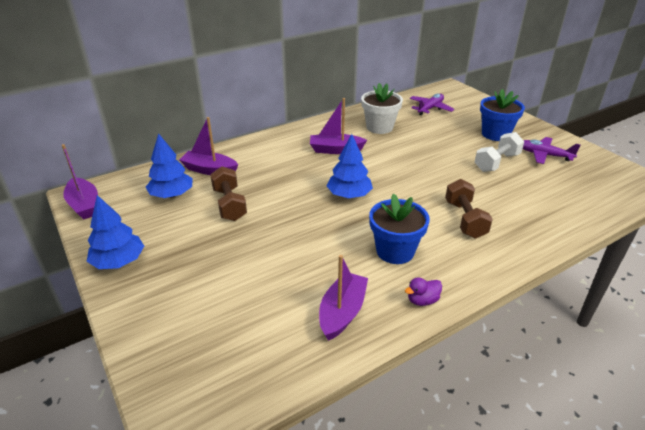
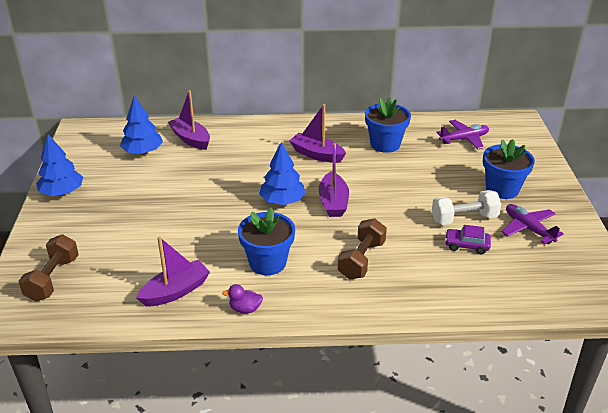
camera: 30 degrees right, 0 degrees up
(84, 205) = (76, 139): purple boat -> purple boat (333, 202)
(229, 204) = (177, 175): brown dumbbell -> brown dumbbell (53, 279)
(379, 127) = (385, 144): white flower pot -> blue flower pot
(521, 181) = (466, 245): none -> purple car

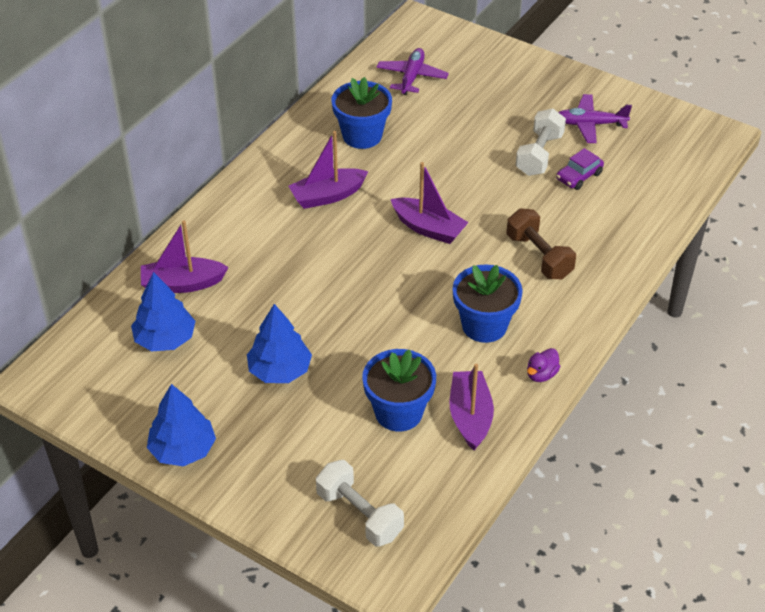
camera: 55 degrees left, 10 degrees up
(53, 279) = (359, 515): brown dumbbell -> white dumbbell
(282, 201) = (389, 265): blue tree -> blue tree (279, 370)
(502, 189) = (518, 103): blue flower pot -> blue flower pot (398, 412)

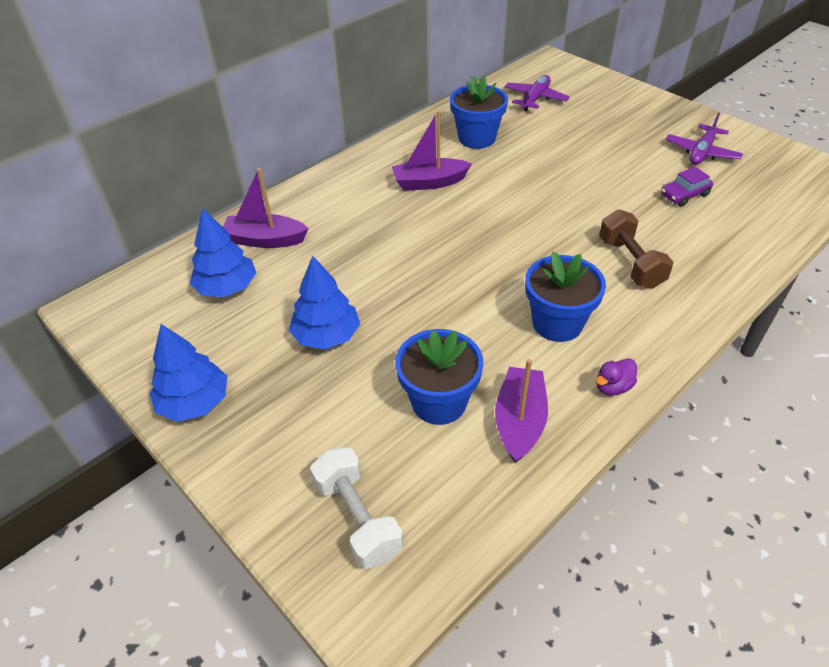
camera: 15 degrees right, 0 degrees up
(428, 228) = (519, 222): purple boat -> none
(539, 155) = (646, 172): white dumbbell -> none
(590, 124) = (701, 152): purple plane -> purple plane turned 75 degrees counterclockwise

